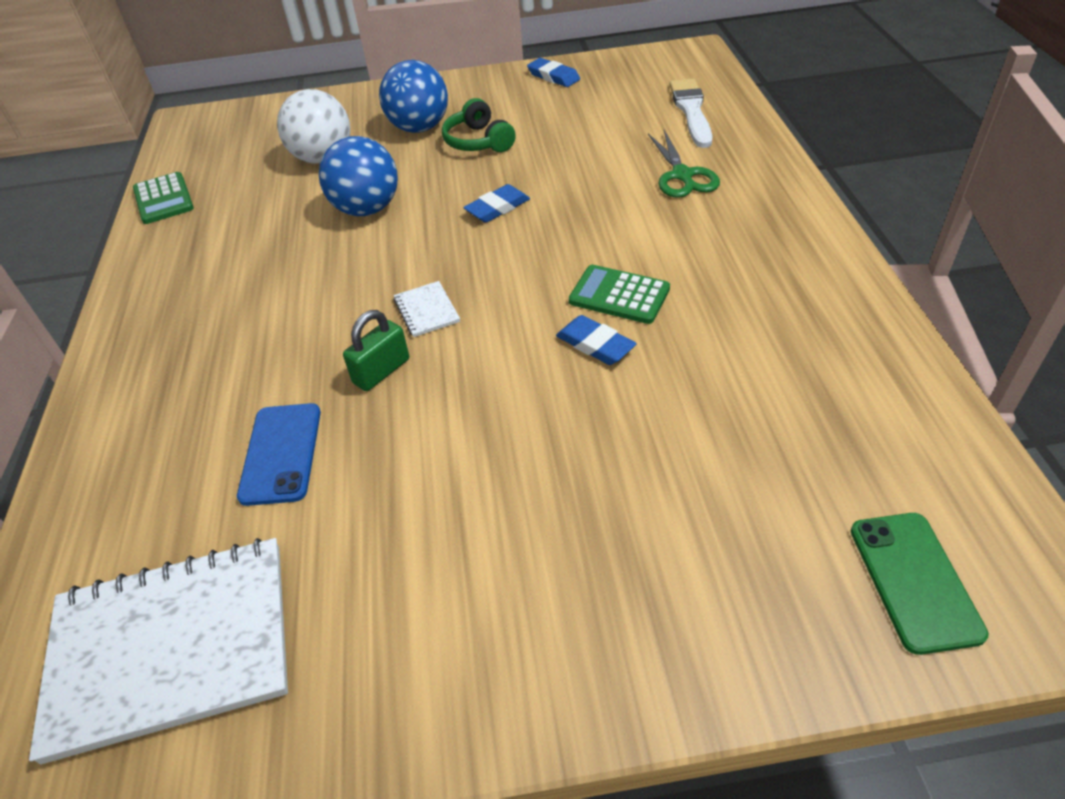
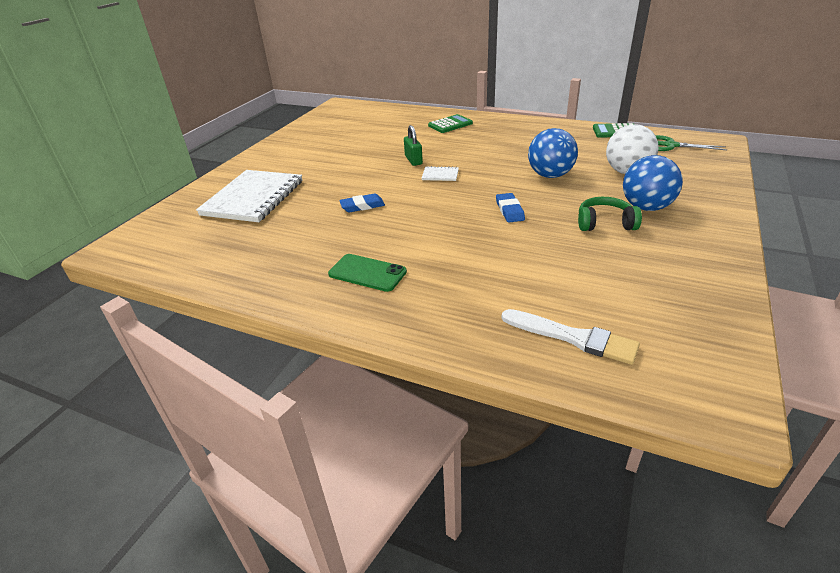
camera: 120 degrees right, 10 degrees down
(171, 646) = (346, 122): white notebook -> white notebook (253, 198)
(281, 453) = (396, 139): blue phone -> none
(553, 76) = (709, 287): blue eraser -> none
(619, 295) = (385, 222): green calculator -> green calculator (450, 124)
(682, 175) = (473, 288): green scissors -> green scissors (670, 145)
(914, 581) = (167, 227): green phone -> green phone (367, 273)

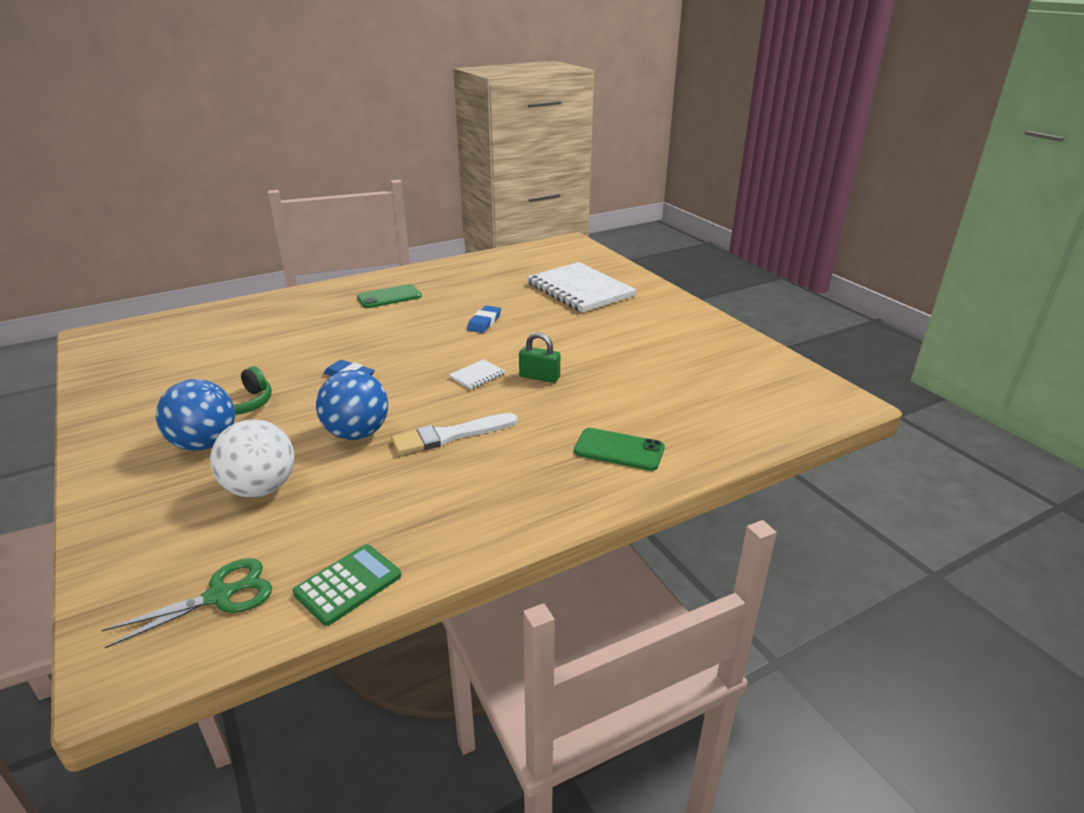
camera: 125 degrees right, 5 degrees down
(450, 124) = (619, 450): green calculator -> green phone
(573, 337) = (208, 326): white brush -> white brush (450, 435)

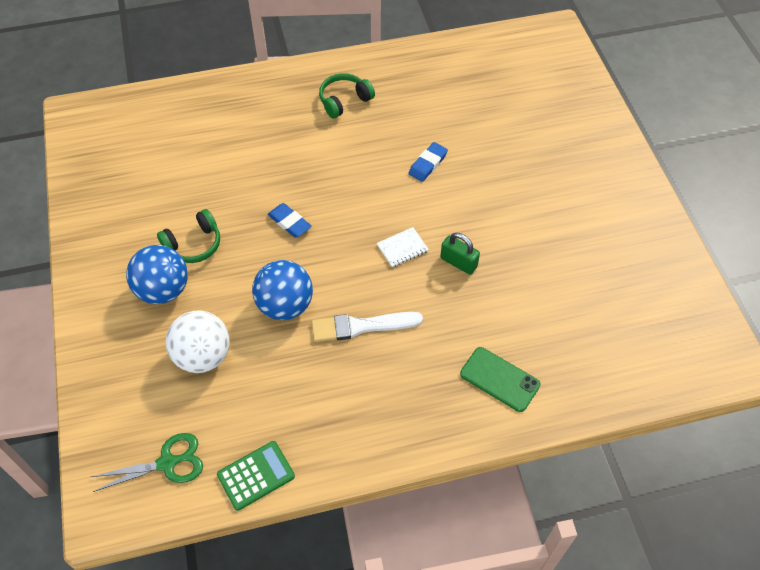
camera: 15 degrees right, 25 degrees up
(389, 297) = (344, 101): green phone -> green headphones
(580, 290) = (538, 126): white notebook -> none

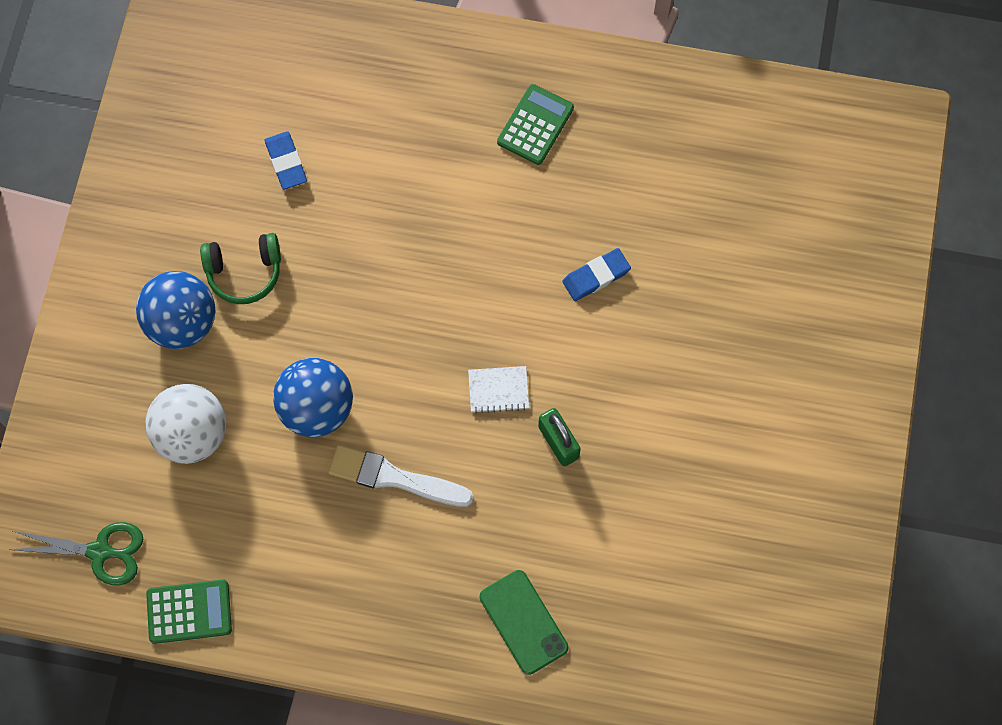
camera: 25 degrees right, 15 degrees up
(289, 222) = (375, 290): blue eraser -> blue eraser (286, 162)
(344, 101) = (535, 125): green headphones -> green calculator

